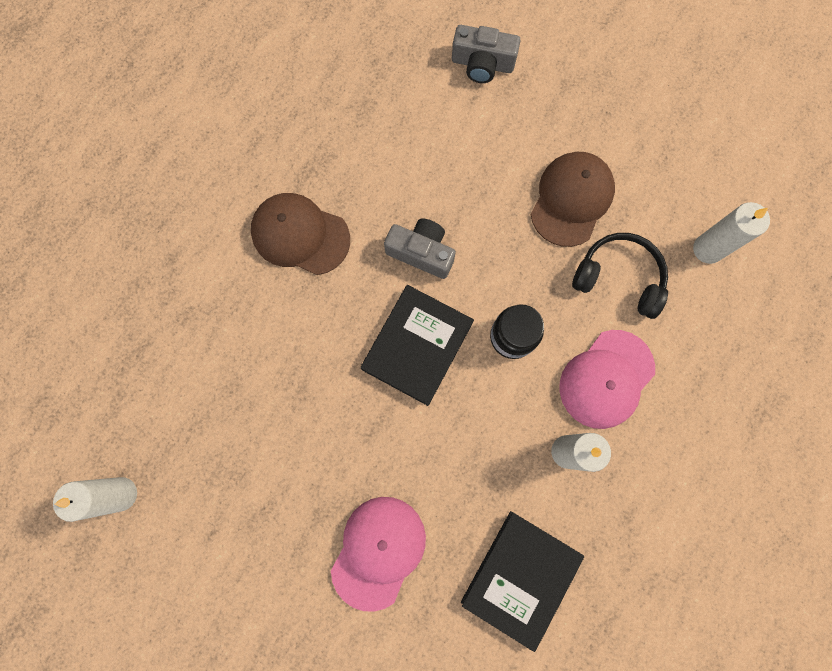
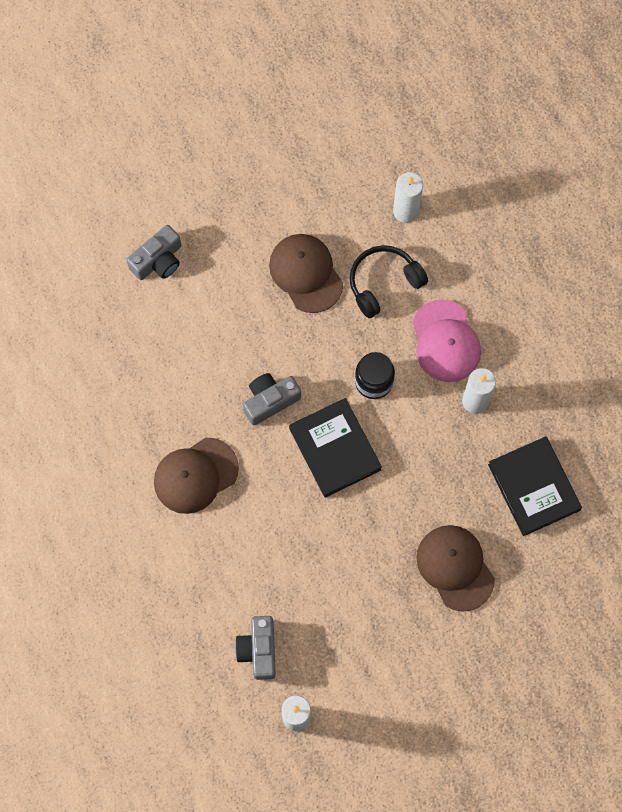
camera: 55 degrees left, 5 degrees down
(166, 410) = (259, 650): none -> grey camera
(378, 551) = (455, 567): pink cap -> brown cap

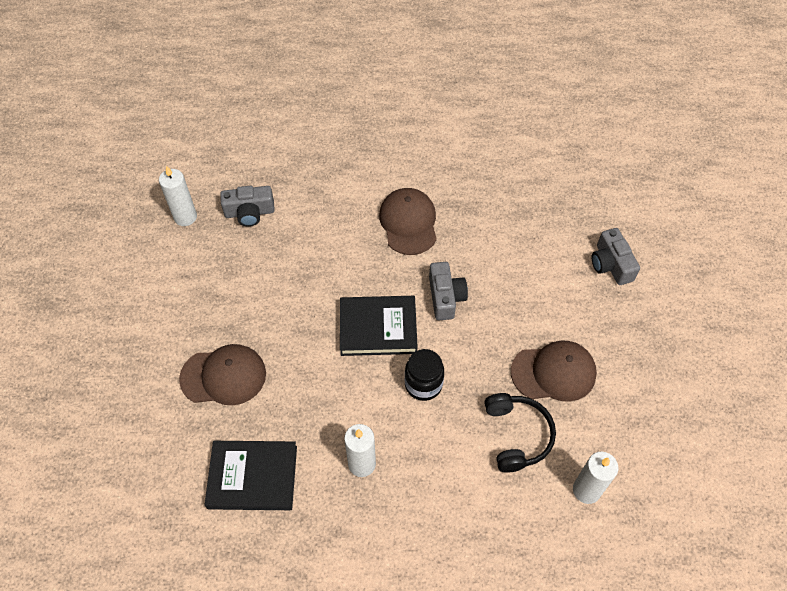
camera: 115 degrees right, 15 degrees down
(259, 650) = (249, 213): grey camera -> grey camera turned 150 degrees clockwise
(445, 341) = (433, 465): pink cap -> none

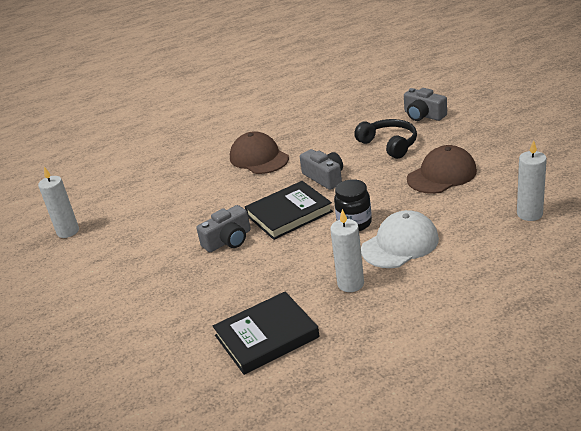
camera: 25 degrees left, 25 degrees down
(223, 376) = (184, 295): brown cap -> none
(249, 213) = (123, 206): grey camera -> grey camera (228, 240)
(440, 443) = (400, 244): none -> white cap
(517, 435) = (451, 213): black headphones -> black headphones (389, 144)

